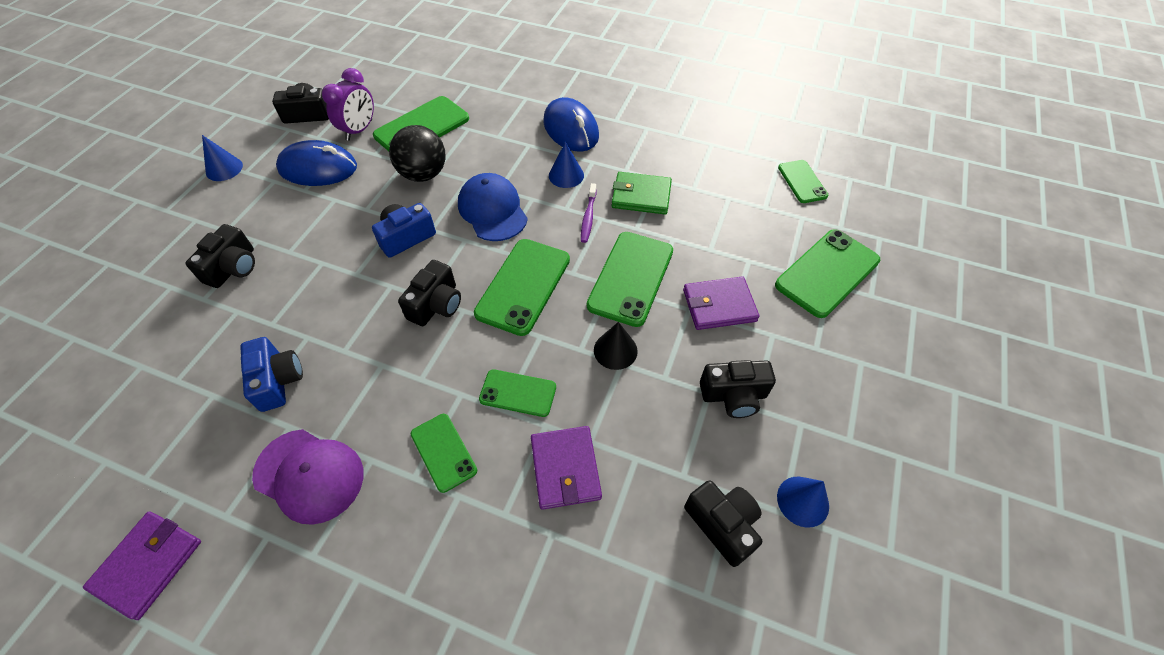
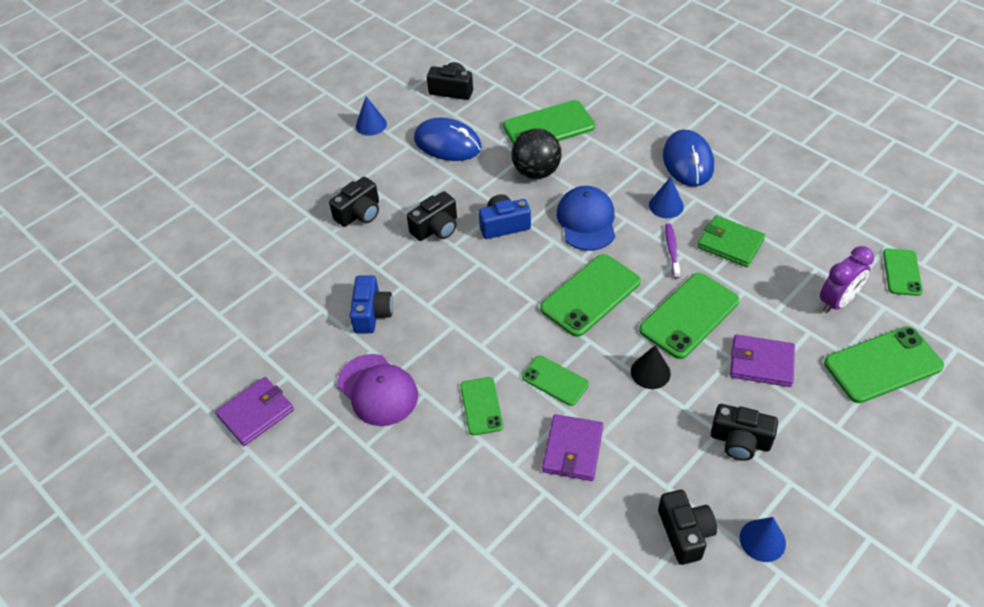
camera: 25 degrees right, 5 degrees down
(359, 130) = (492, 116): purple clock -> purple clock (837, 302)
(436, 305) = (511, 290): black camera -> black camera (436, 228)
(588, 217) = (672, 250): purple toothbrush -> purple toothbrush turned 150 degrees clockwise

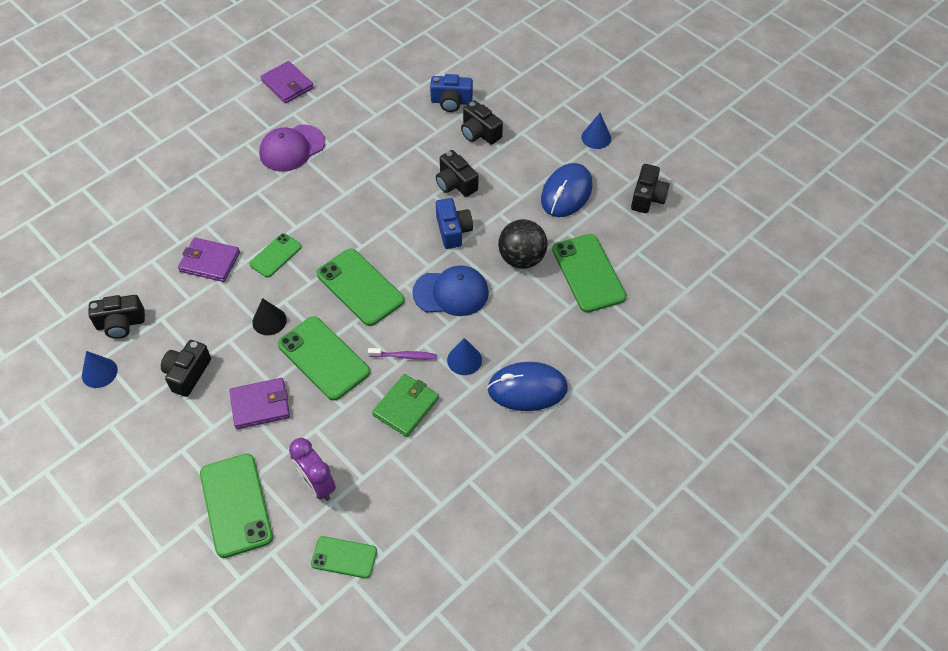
camera: 90 degrees right, 5 degrees up
(372, 313) = (367, 143): blue camera -> blue camera (451, 101)
(481, 406) = (263, 208): green phone -> none
(761, 363) = (260, 405): purple wallet -> purple wallet turned 60 degrees clockwise

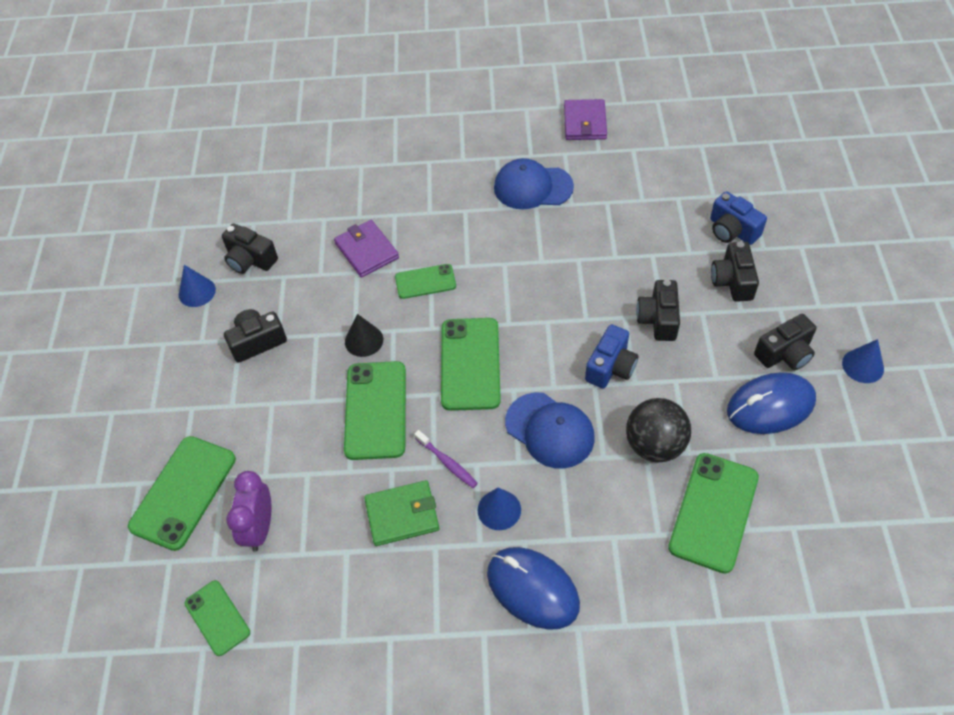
camera: 45 degrees right, 0 degrees up
(260, 405) = (285, 415): purple wallet -> none
(292, 148) = (532, 187): purple cap -> blue cap
(647, 197) = (864, 474): black camera -> black camera (784, 353)

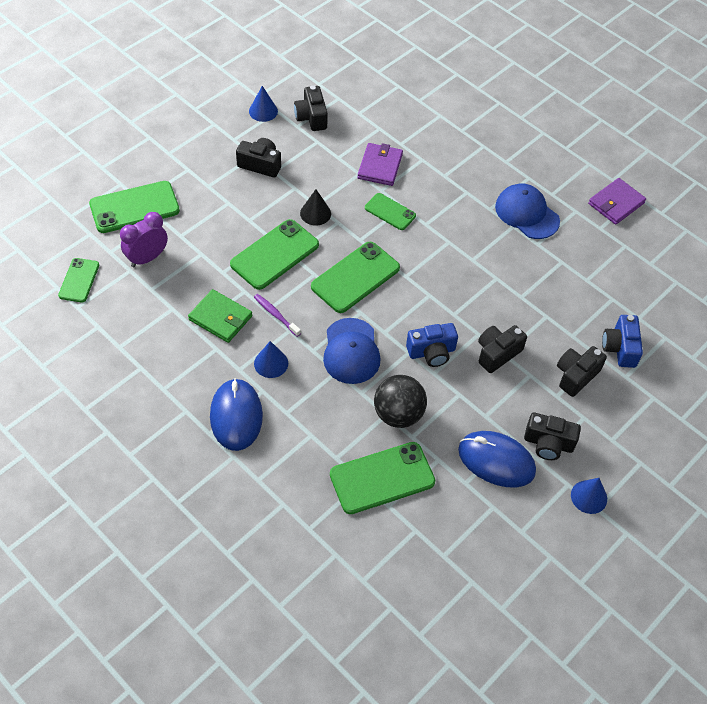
camera: 40 degrees right, 0 degrees up
(447, 462) = (276, 315): purple toothbrush -> purple toothbrush turned 135 degrees clockwise

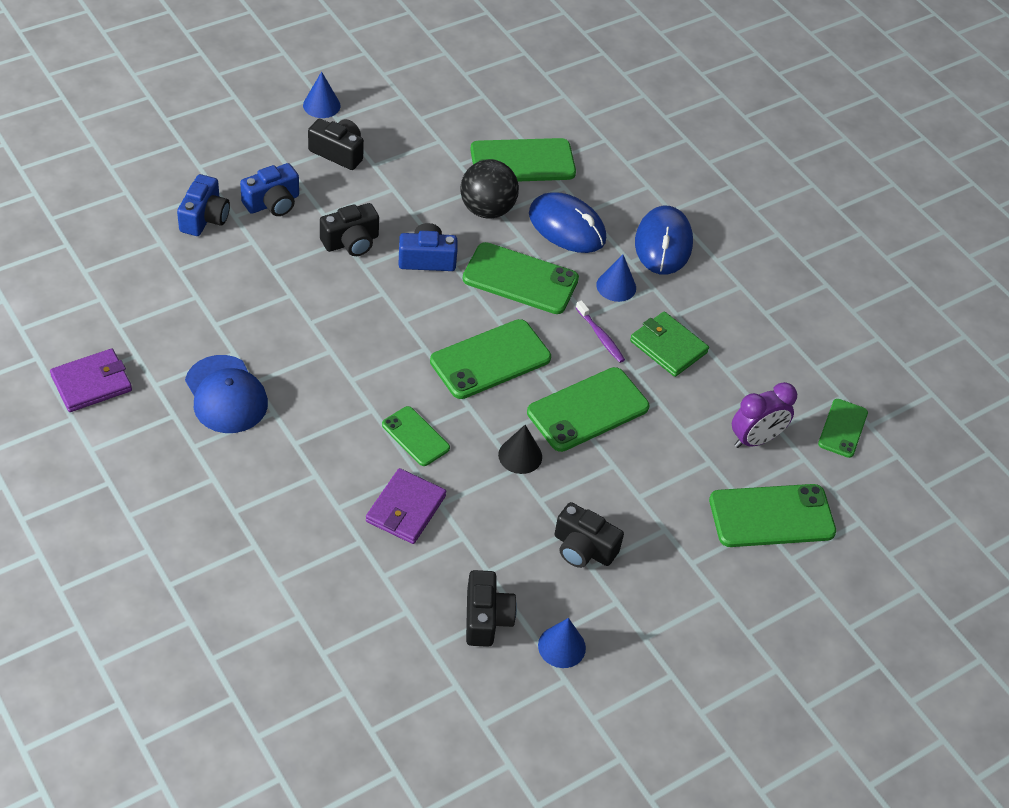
camera: 170 degrees left, 5 degrees down
(351, 351) = (520, 279): blue cap -> green phone
(496, 461) = (400, 150): blue mouse -> blue mouse (567, 227)
(576, 376) = (272, 203): black camera -> blue camera

